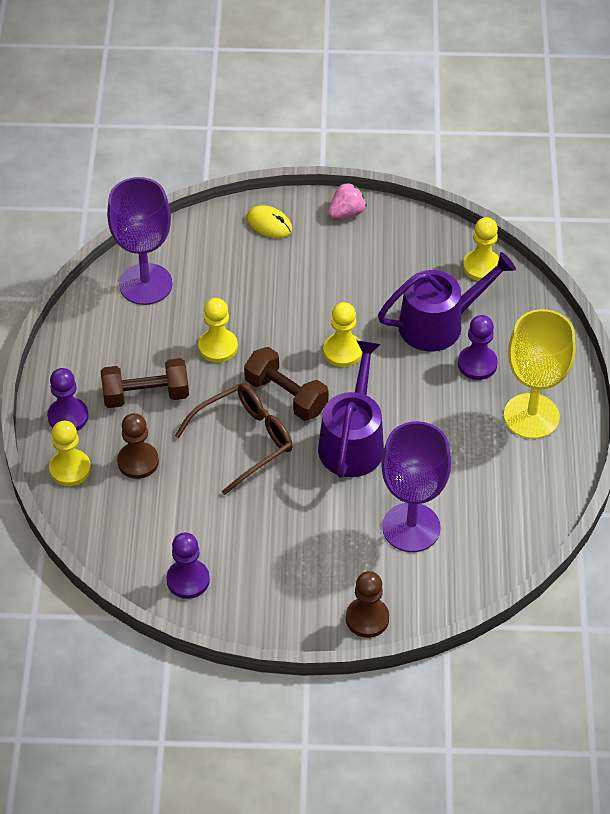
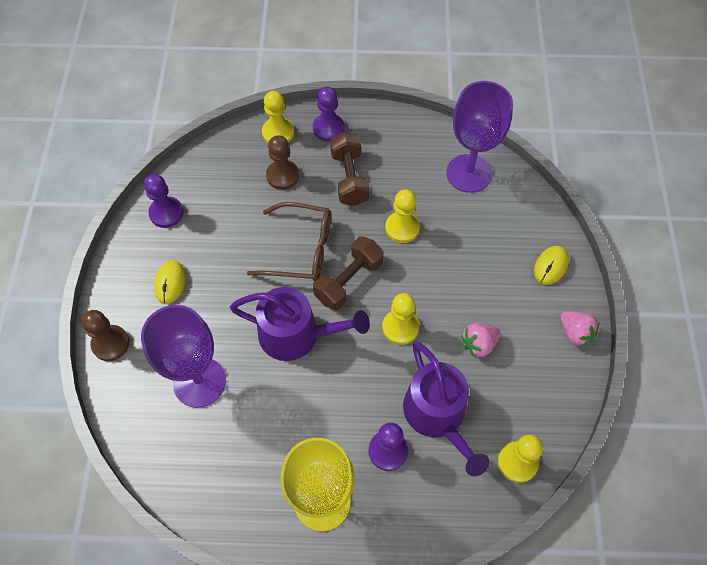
camera: 90 degrees right, 10 degrees up
(244, 440) = (301, 249): brown glasses -> brown glasses turned 45 degrees counterclockwise
(287, 566) = (170, 283): none -> yellow mouse
(360, 288) = (478, 344): none -> pink strawberry

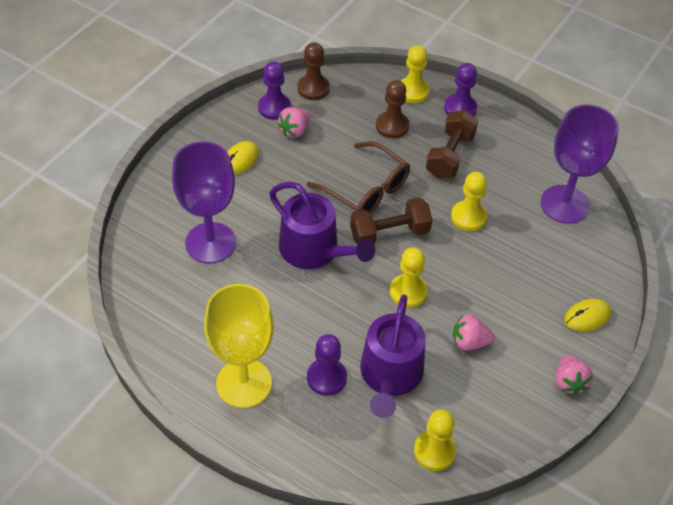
camera: 30 degrees right, 10 degrees down
(110, 343) = (162, 179): brown pawn -> brown pawn (313, 88)
(200, 226) = (295, 130): none -> pink strawberry

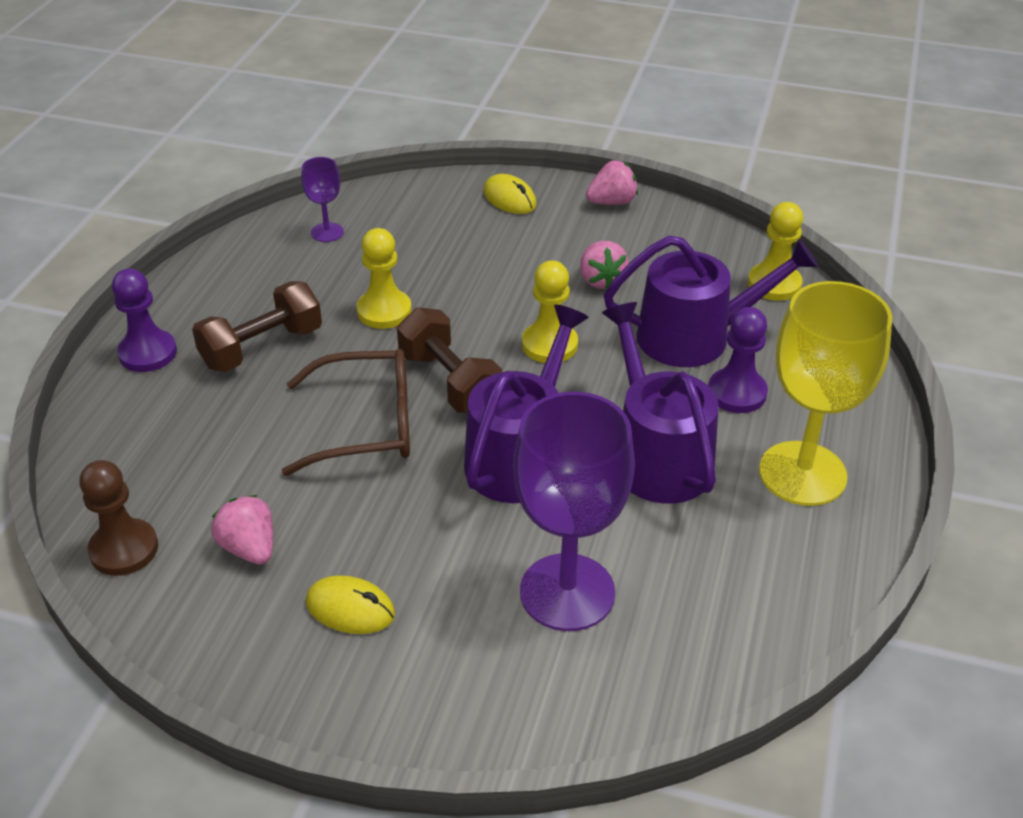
camera: 105 degrees left, 10 degrees down
(274, 108) = (191, 595): purple pawn -> none
(288, 314) = (657, 456): none -> purple watering can
(295, 130) = (249, 548): pink strawberry -> pink strawberry turned 150 degrees counterclockwise
(366, 189) = (366, 425): brown glasses -> brown glasses turned 60 degrees clockwise
(392, 126) = (208, 423): brown pawn -> none
(413, 91) = (112, 414): yellow pawn -> none
(449, 156) = (262, 348): brown dumbbell -> brown dumbbell turned 45 degrees counterclockwise
(564, 204) = (327, 232): purple goblet -> purple goblet, size x0.47

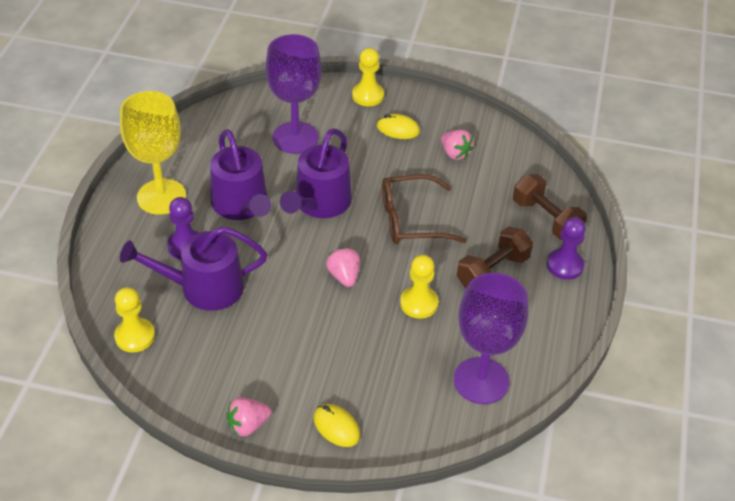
camera: 175 degrees right, 5 degrees up
(124, 549) = (517, 152): brown pawn -> none
(327, 232) = (481, 380): purple goblet -> purple goblet, size x2.15
(450, 382) = (366, 249): brown dumbbell -> brown dumbbell (546, 219)
(549, 345) = (303, 278): yellow pawn -> yellow pawn (368, 95)
(601, 280) = (264, 336): pink strawberry -> pink strawberry (344, 276)

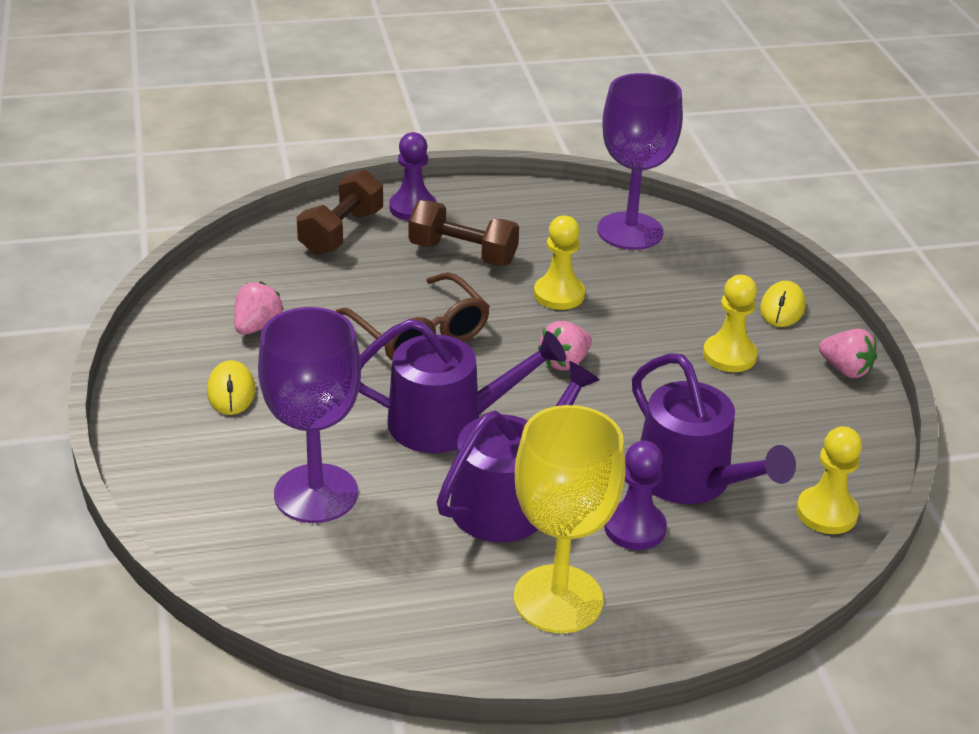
camera: 115 degrees left, 10 degrees down
(368, 95) = (160, 445): yellow pawn -> yellow pawn (729, 355)

